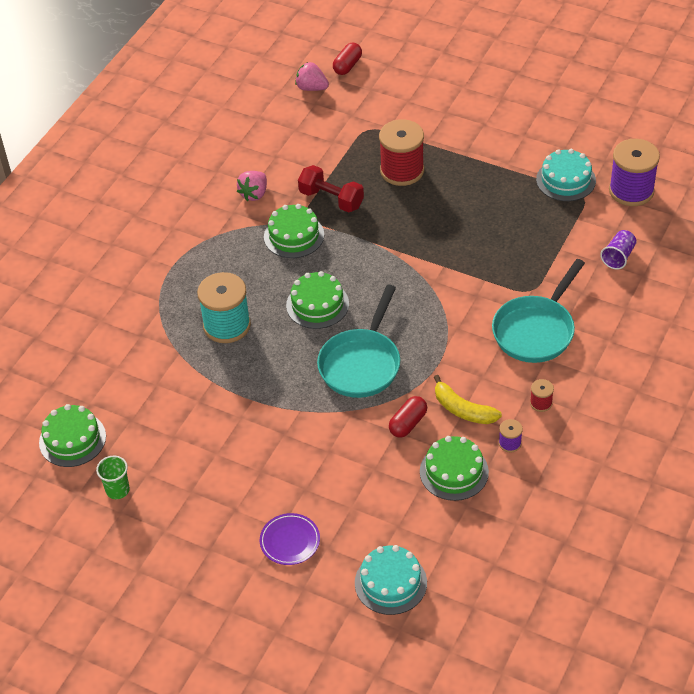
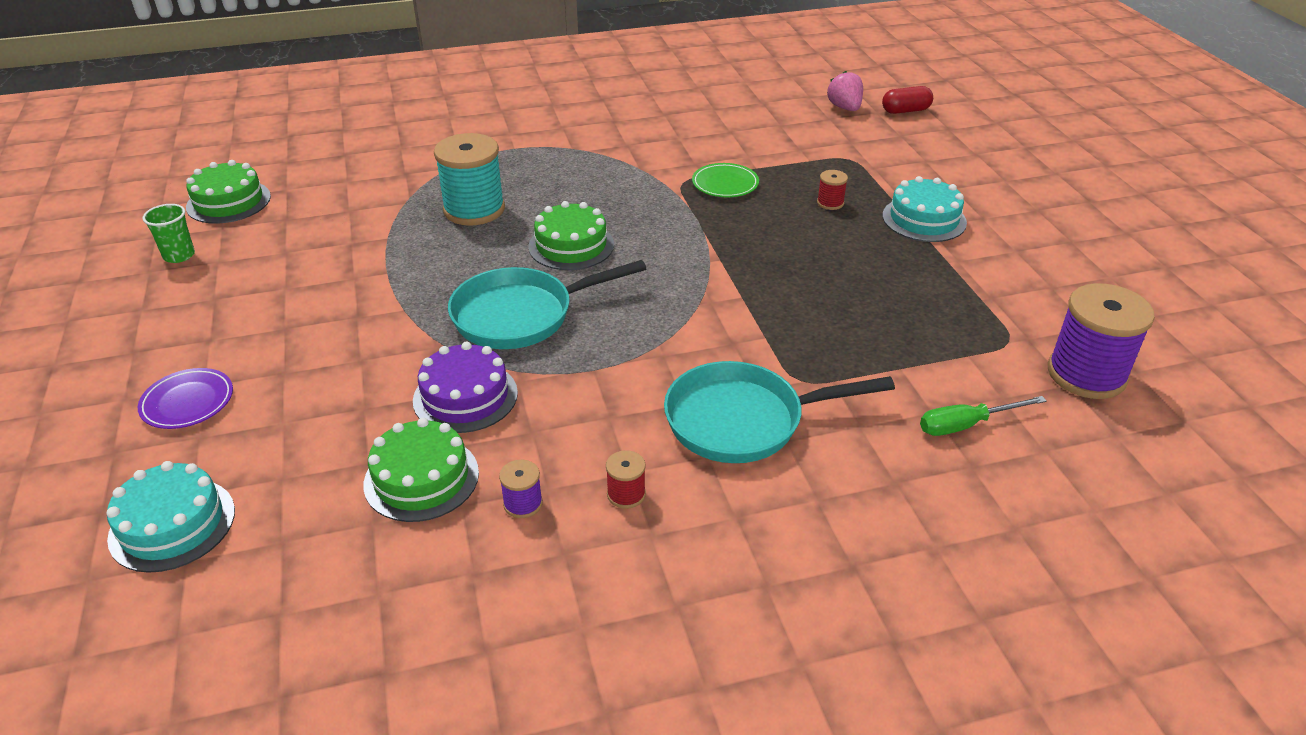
camera: 45 degrees right, 10 degrees down
(254, 194) = (666, 143): pink strawberry -> none
(294, 236) = (645, 188): green cake -> none
(331, 199) = (725, 184): red dumbbell -> green plate
(402, 171) = (830, 203): red spool -> red spool, size x0.45
(408, 423) = (465, 396): red capsule -> purple cake
(463, 409) = (536, 429): yellow banana -> none
(566, 180) = (1009, 314): turquoise cake -> turquoise cake (924, 219)
(618, 257) = (966, 425): purple cup -> green screwdriver

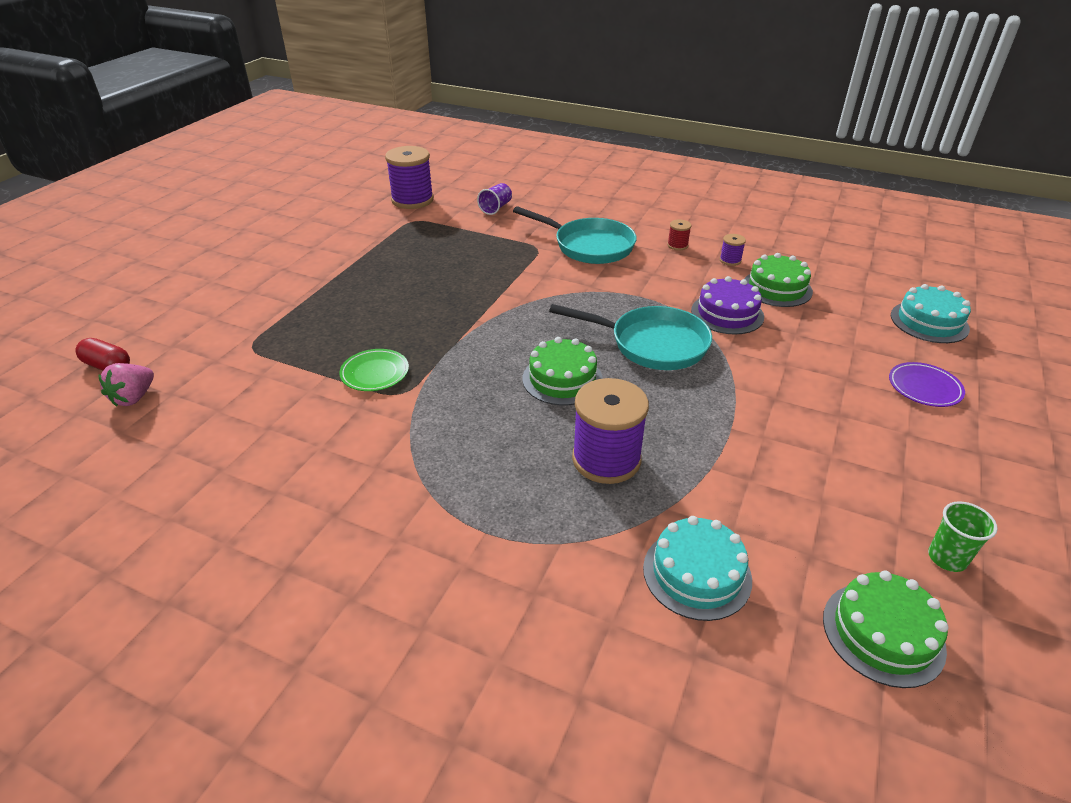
camera: 140 degrees left, 0 degrees up
(474, 210) = (606, 459): turquoise spool -> purple spool
(830, 203) = (340, 320): red spool -> none
(924, 219) = (314, 283): turquoise cake -> turquoise cake (697, 573)
(966, 425) = (496, 208): green screwdriver -> purple cup

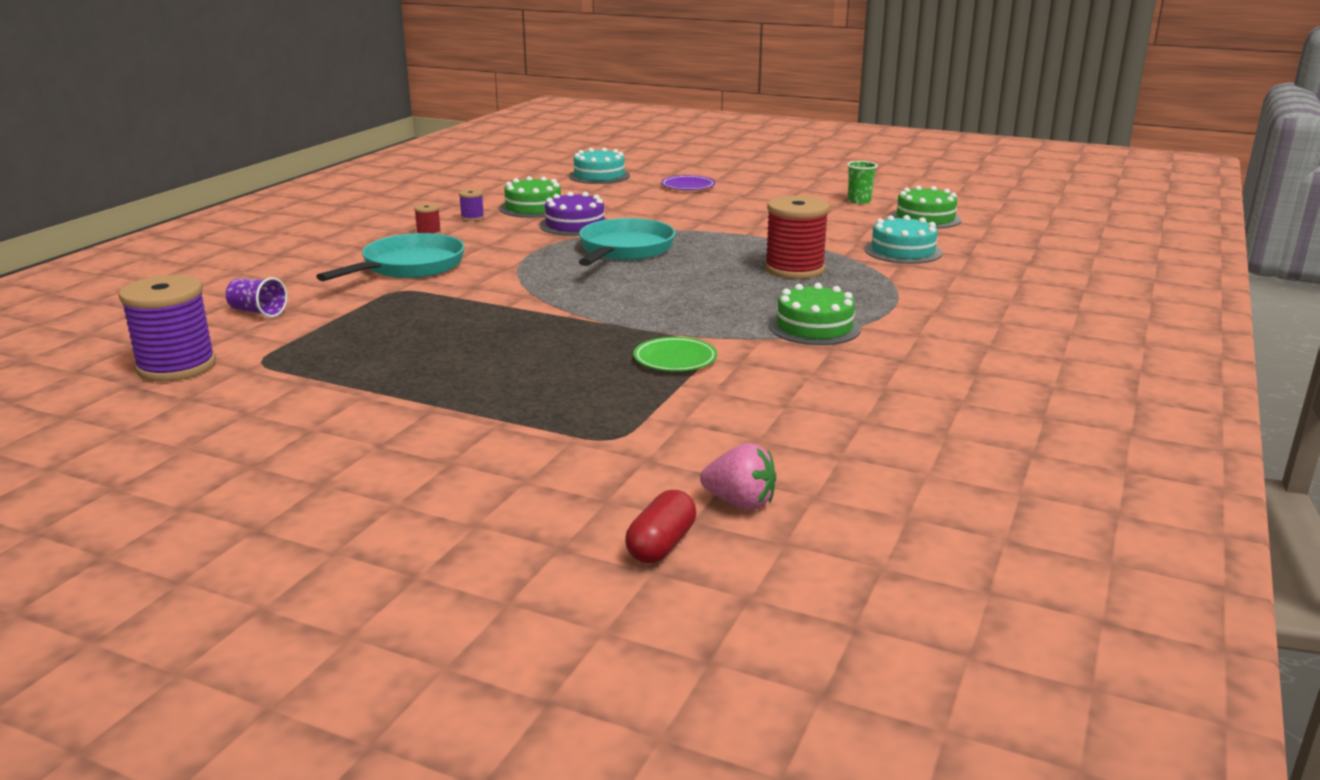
camera: 90 degrees left, 15 degrees down
(562, 379) = (682, 281): green cake -> green cake (814, 327)
(606, 459) = (794, 269): purple spool -> red spool

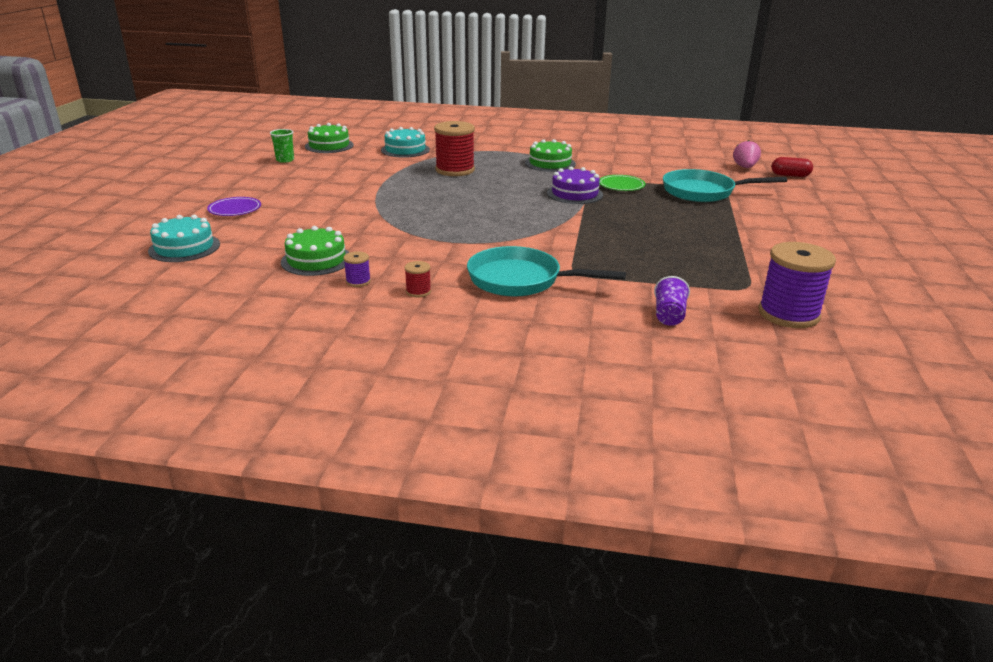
camera: 105 degrees left, 5 degrees up
(575, 225) = (372, 237): purple cake -> purple cake (574, 194)
(624, 250) = (436, 214): turquoise pan -> turquoise pan (703, 192)

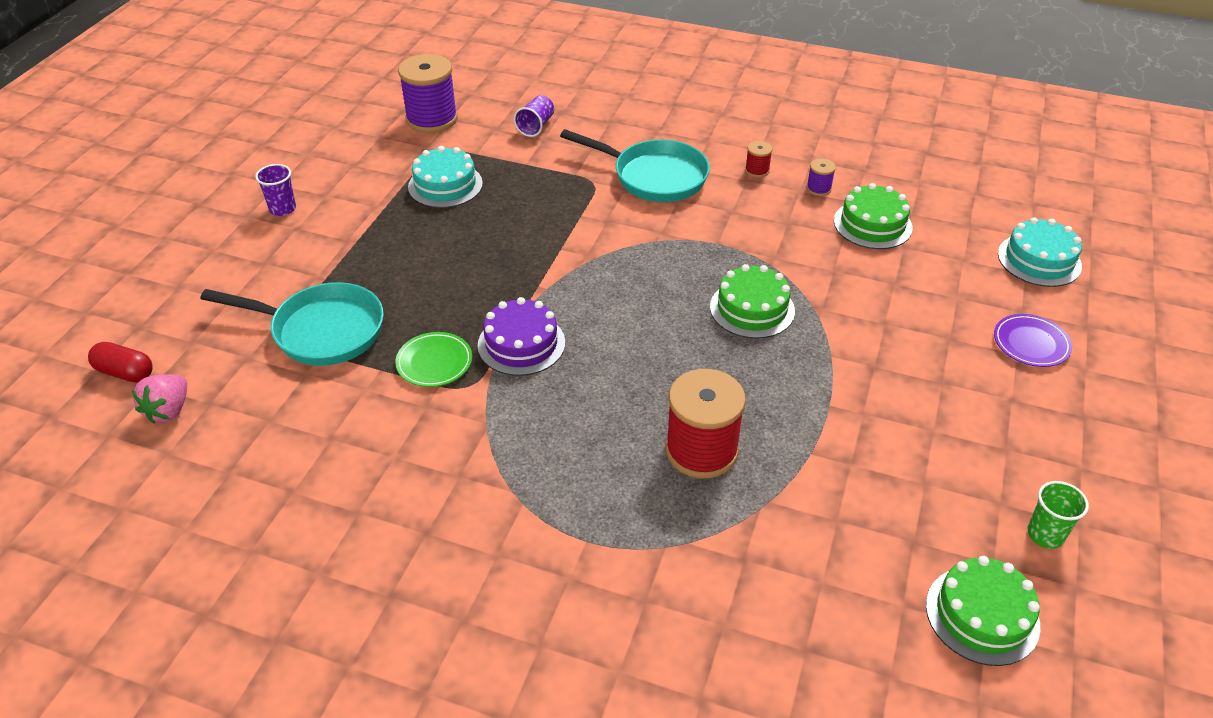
camera: 170 degrees left, 15 degrees up
(405, 150) = (803, 569): turquoise cake -> turquoise cake (445, 185)
(550, 163) = (515, 464): green cake -> green cake (752, 309)
(821, 240) = (282, 209): none -> purple cup

